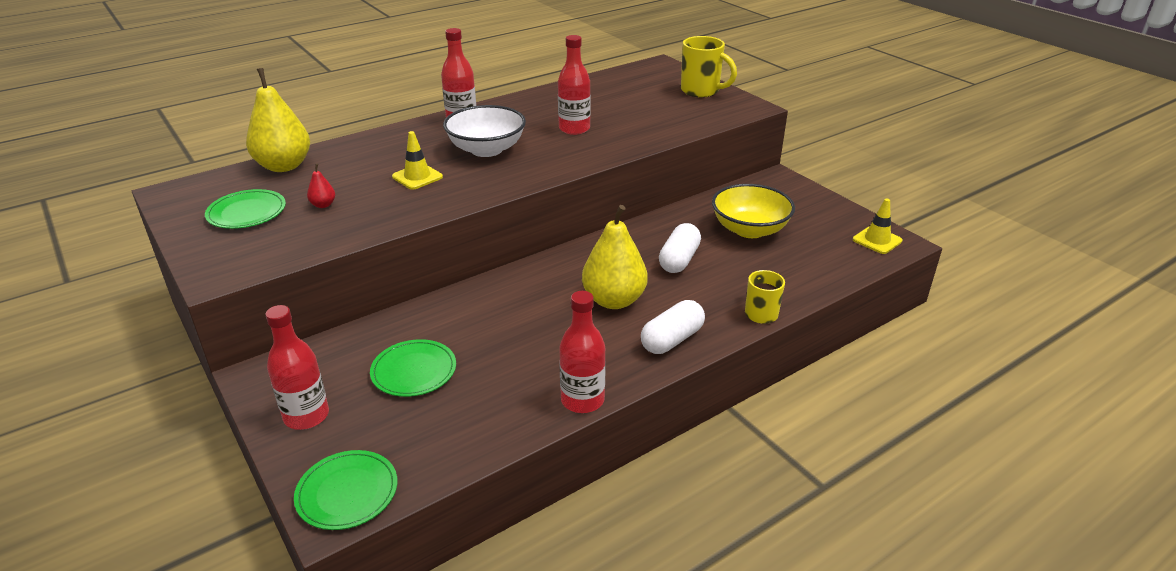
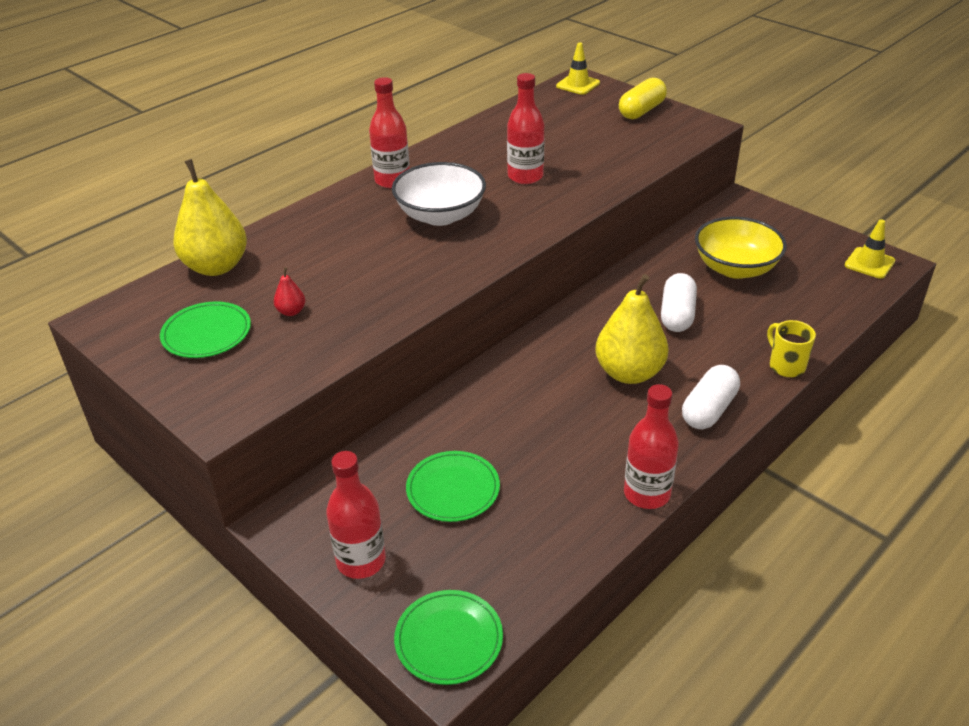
camera: 10 degrees left, 5 degrees up
(417, 177) = (380, 261): yellow traffic cone -> yellow traffic cone (578, 85)
(701, 91) = (641, 111): yellow mug -> yellow capsule

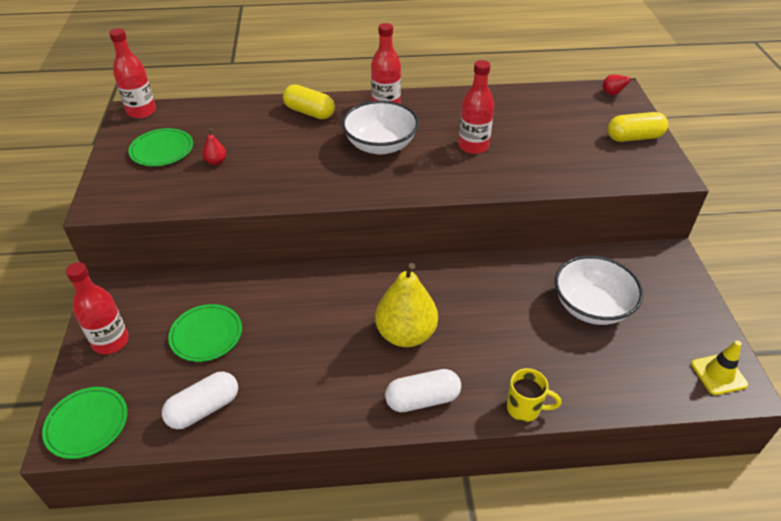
camera: 40 degrees right, 5 degrees up
(216, 266) = (220, 112): yellow pear -> none
(321, 221) = (309, 112): none -> yellow capsule
(578, 85) = (612, 94): yellow traffic cone -> red pear
(647, 494) = (303, 426): red bottle -> red bottle (141, 111)
(677, 315) = (496, 314): white capsule -> white capsule (204, 408)
(735, 268) = (591, 306): yellow bowl -> white bowl
(785, 366) = (525, 408): yellow mug -> yellow mug turned 90 degrees clockwise

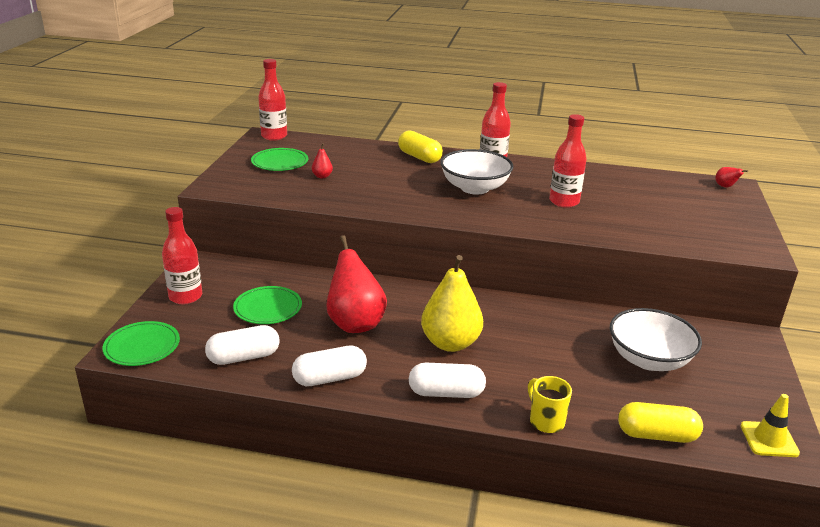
camera: 15 degrees right, 15 degrees down
(303, 332) = (355, 323): none -> red pear
(303, 412) = (330, 378): none -> white capsule
(525, 408) = (545, 421): yellow mug -> yellow mug turned 150 degrees counterclockwise
(634, 137) = (734, 220): yellow capsule -> yellow capsule (656, 435)

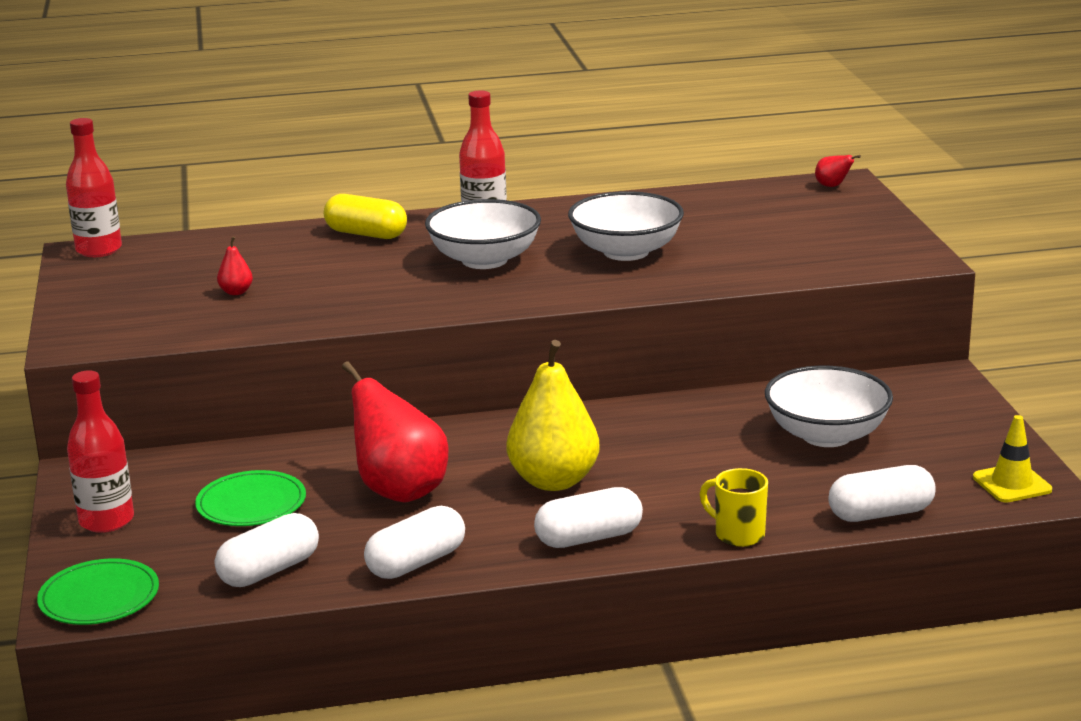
camera: 20 degrees left, 5 degrees down
(280, 162) = (147, 286): green plate -> none
(564, 202) = (626, 252): red bottle -> white bowl
(656, 435) = (880, 513): yellow capsule -> white capsule

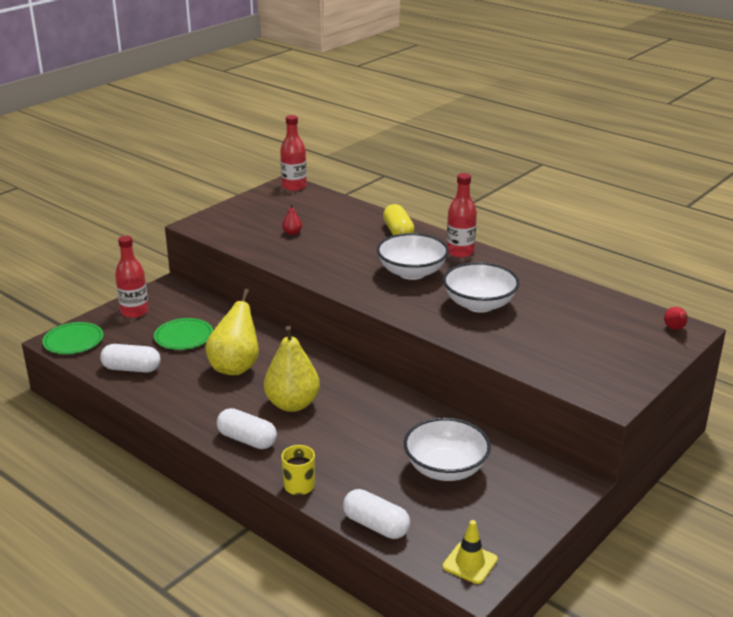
camera: 50 degrees right, 5 degrees up
(399, 491) = (235, 367): red pear -> yellow pear
(416, 563) = (175, 402): white capsule -> none

